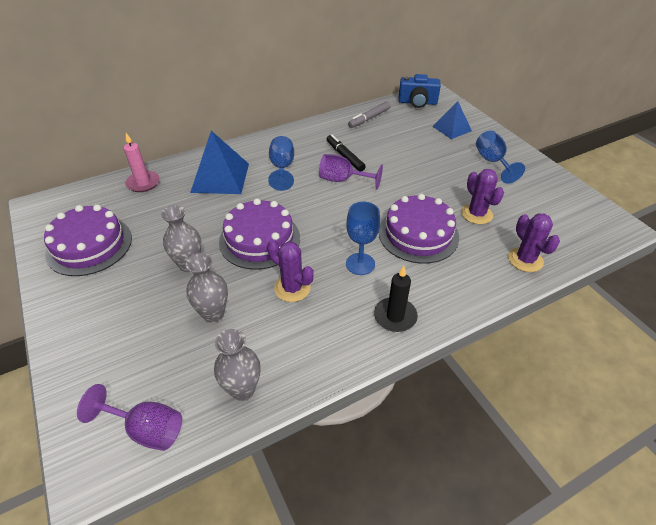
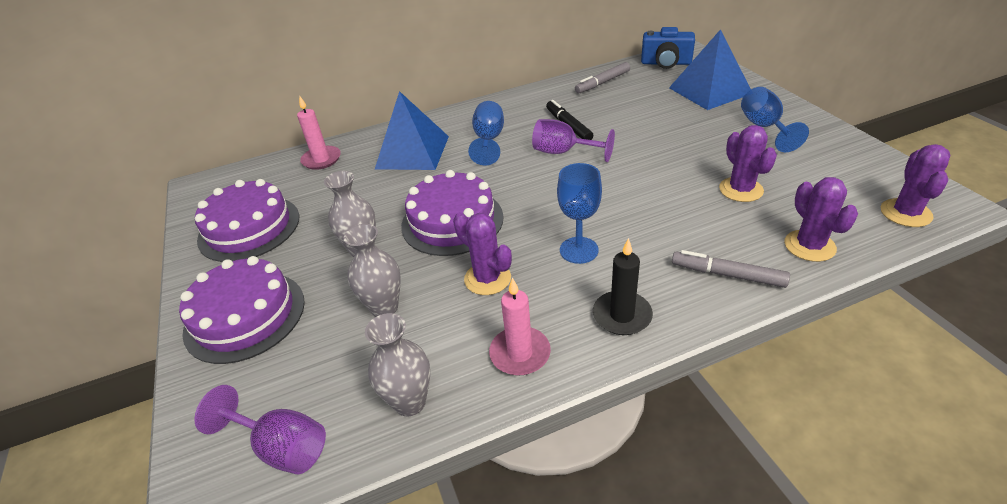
camera: 10 degrees right, 5 degrees down
(322, 348) = (520, 353): none -> pink candle
(418, 234) = (659, 214): purple cake -> purple cake (245, 316)
(452, 128) = (710, 90): blue pyramid -> blue pyramid, size x1.59
(469, 283) = (727, 275): none -> grey marker
(590, 234) = (905, 213): none -> purple cactus

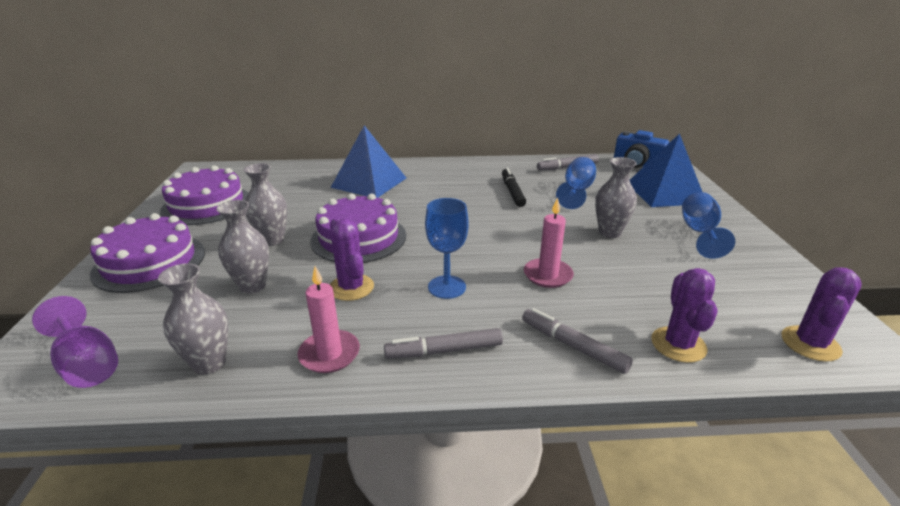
camera: 15 degrees right, 10 degrees down
(321, 159) = (297, 172): pink candle -> pink candle (548, 275)
(489, 140) = (436, 187): blue goblet -> blue goblet (576, 191)
(563, 152) = (492, 210): purple goblet -> none
(622, 315) = (444, 351): black candle -> grey marker
(687, 148) = (609, 232): none -> grey vase
(741, 190) = (639, 278): purple cactus -> none

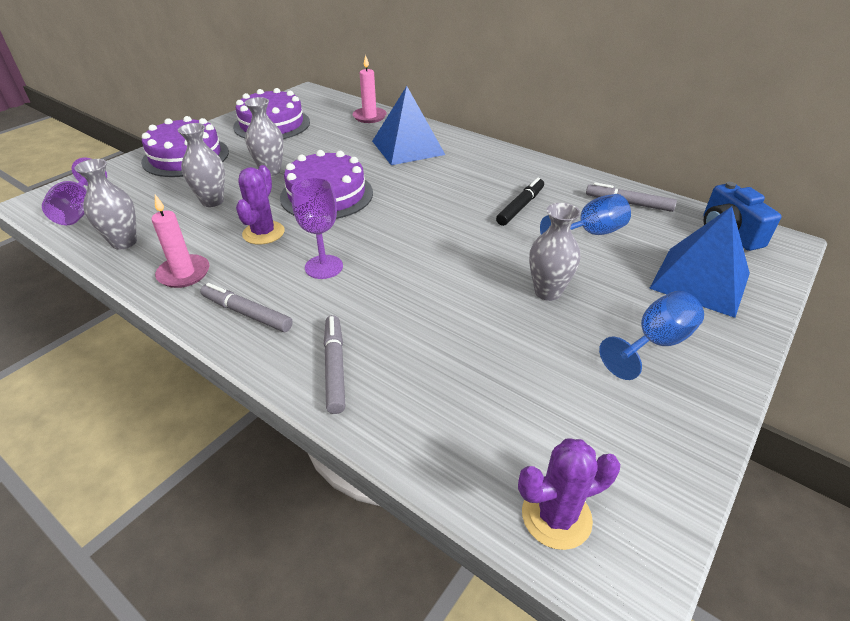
camera: 40 degrees right, 10 degrees up
(447, 287) = (324, 267): blue goblet -> purple goblet
(548, 275) = (416, 300): pink candle -> pink candle (369, 117)
(678, 344) = (420, 424): purple cactus -> none

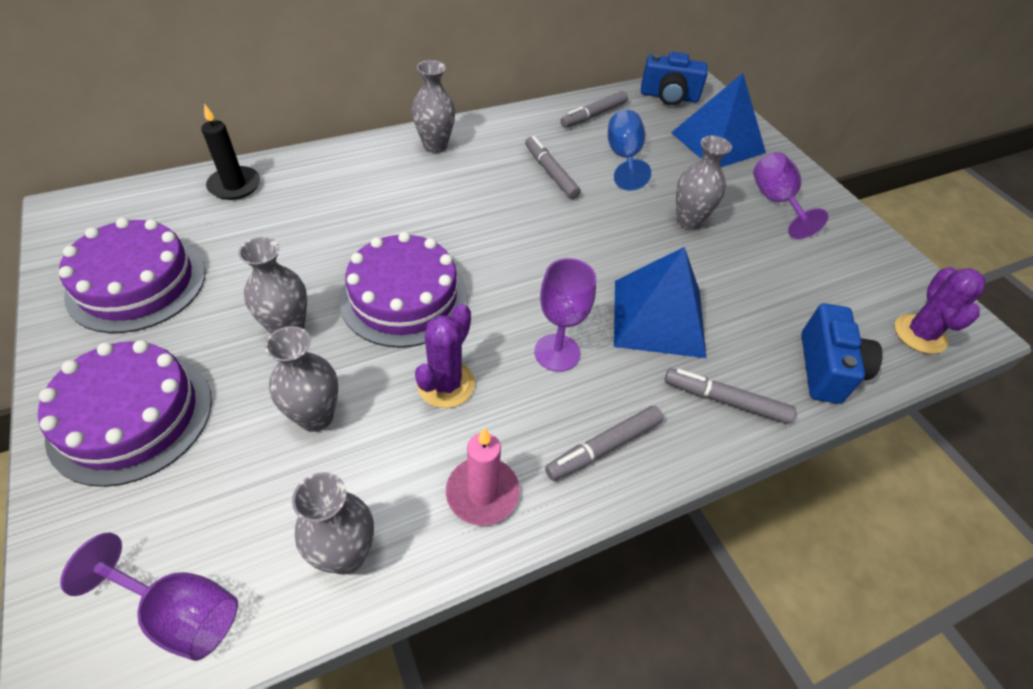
camera: 65 degrees left, 10 degrees up
(263, 233) = (446, 384): purple cactus -> purple cactus turned 75 degrees clockwise
(369, 117) = (234, 185): pink candle -> black candle
(408, 147) = (356, 190): blue pyramid -> blue pyramid (658, 317)
(427, 433) = (827, 369): none -> blue camera
(487, 156) = (435, 146): none -> grey vase
(520, 207) = (550, 173): black marker -> grey marker
(655, 343) = (775, 202): blue goblet -> purple goblet

